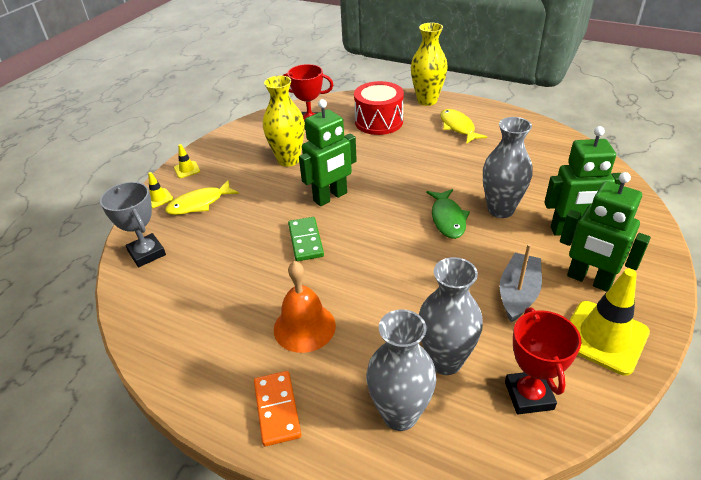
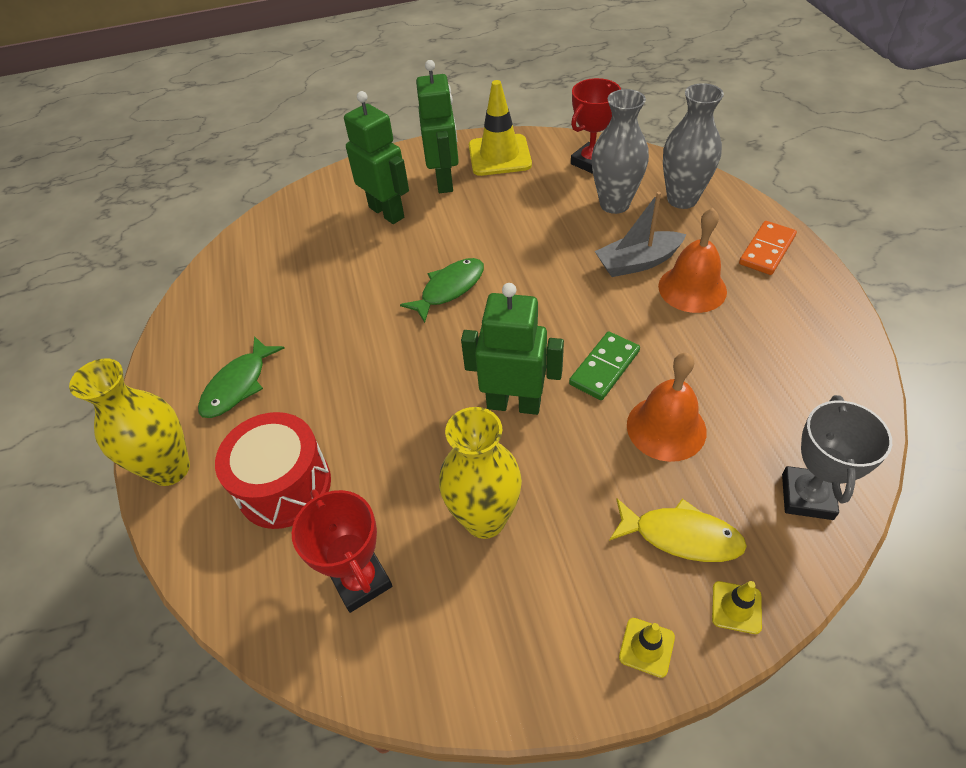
camera: 130 degrees left, 10 degrees up
(243, 236) = (666, 428): none -> orange bell
(458, 127) = (238, 385): yellow fish -> green fish
(500, 210) = (396, 263): grey vase -> none
(518, 294) = (503, 204): grey boat -> grey boat (637, 262)

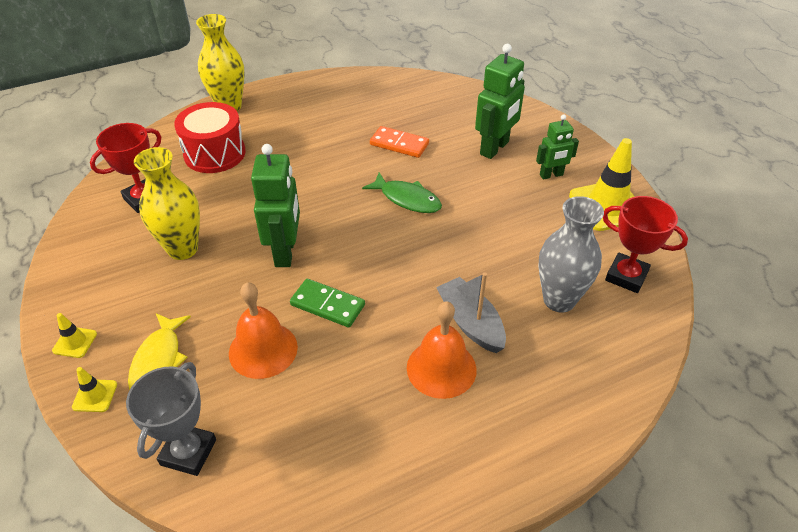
camera: 75 degrees right, 5 degrees down
(238, 385) = (296, 116): green fish -> none
(445, 181) = (551, 175): green robot -> green robot, size x0.60
(682, 199) = (588, 359): grey vase -> none
(767, 250) = (520, 440): orange domino -> orange domino (399, 144)
(807, 496) = (188, 452): grey trophy -> grey trophy turned 75 degrees counterclockwise

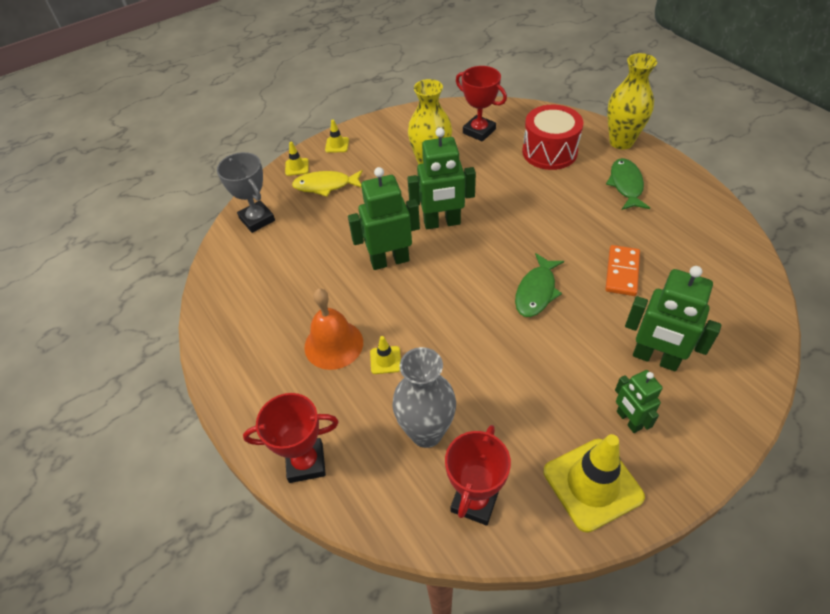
camera: 85 degrees right, 5 degrees up
(188, 452) = (257, 219): grey trophy -> grey trophy turned 45 degrees clockwise
(263, 350) = (341, 234): orange bell -> none
(291, 117) = (626, 185): none -> green fish
(327, 305) = (389, 260): green domino -> green robot
(470, 323) = (385, 360): grey boat -> yellow traffic cone
(592, 402) = (306, 462): none -> red trophy

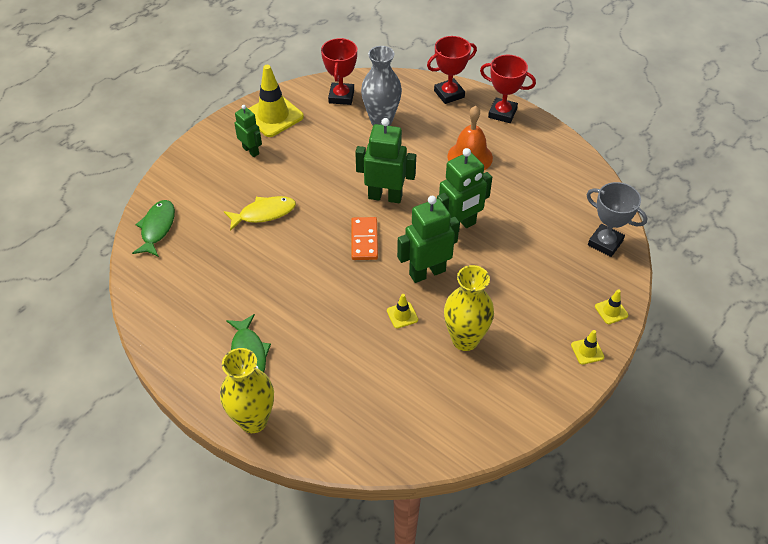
camera: 160 degrees right, 0 degrees up
(326, 185) = (564, 293): yellow fish -> yellow fish (264, 213)
(385, 360) = (426, 154): yellow traffic cone -> yellow traffic cone (402, 315)
(479, 131) = (428, 406): red trophy -> red trophy (502, 113)
(536, 291) = (325, 223): green fish -> green fish (157, 228)
(549, 152) = (337, 387): red drum -> none
(622, 272) = (254, 254): orange domino -> orange domino (364, 240)
(655, 358) = (230, 191): green robot -> green robot (385, 196)

